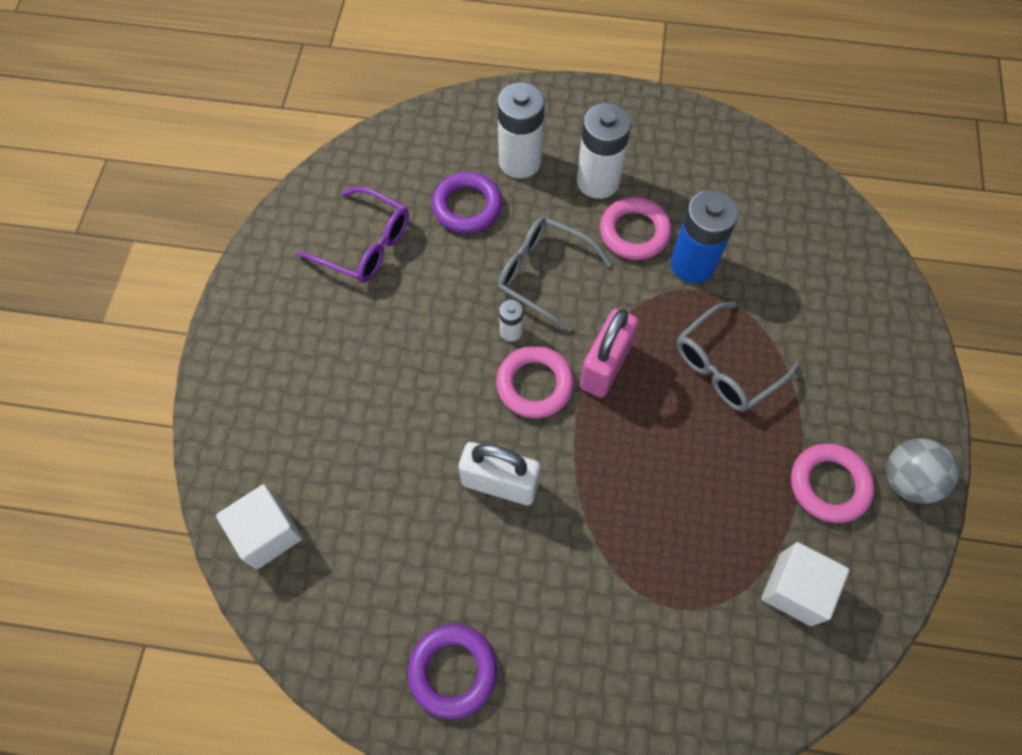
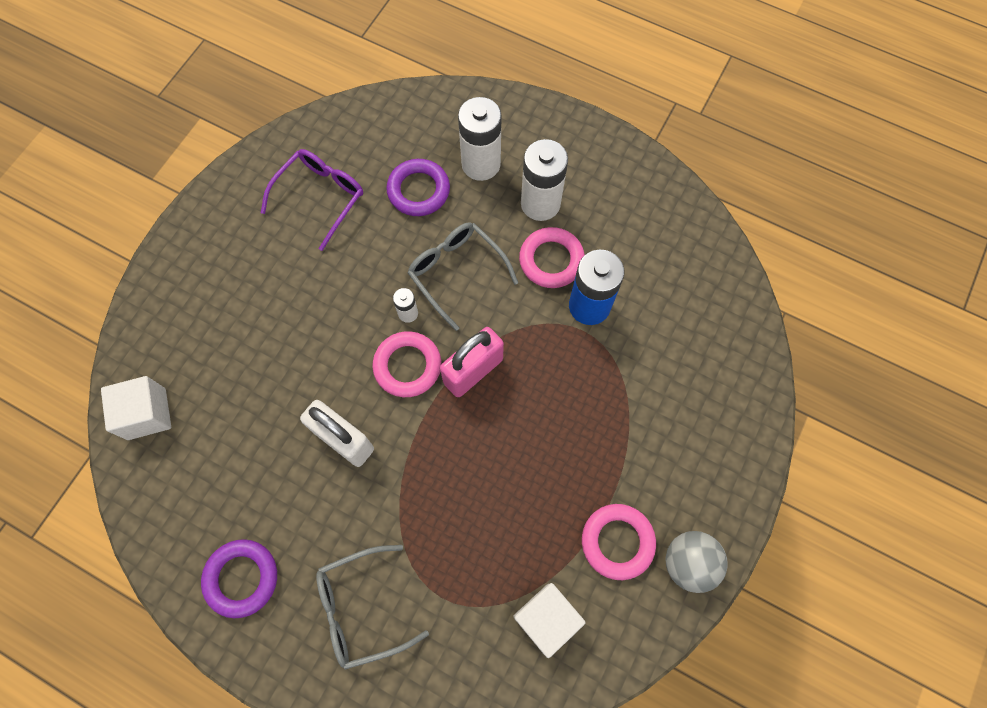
camera: 20 degrees right, 5 degrees up
(365, 245) = (320, 197): purple glasses -> purple glasses turned 105 degrees counterclockwise
(726, 366) = (576, 407): grey glasses -> grey glasses (361, 608)

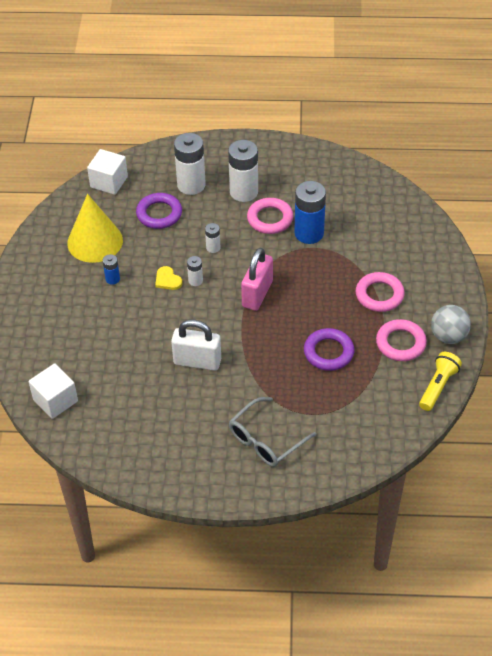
camera: 25 degrees left, 20 degrees down
(242, 578) = (179, 457): purple ring -> purple ring (328, 352)
(310, 263) = (112, 279): none -> blue battery
(320, 197) = (95, 241): purple glasses -> yellow cone
(375, 296) = (167, 280): none -> yellow heart
(407, 366) = (213, 308): pink ring -> pink ring (379, 295)
(456, 272) = (213, 248): grey glasses -> white battery
(546, 618) = (382, 397): white cube -> white cube (109, 182)
(630, 639) = (438, 386): none -> yellow flashlight

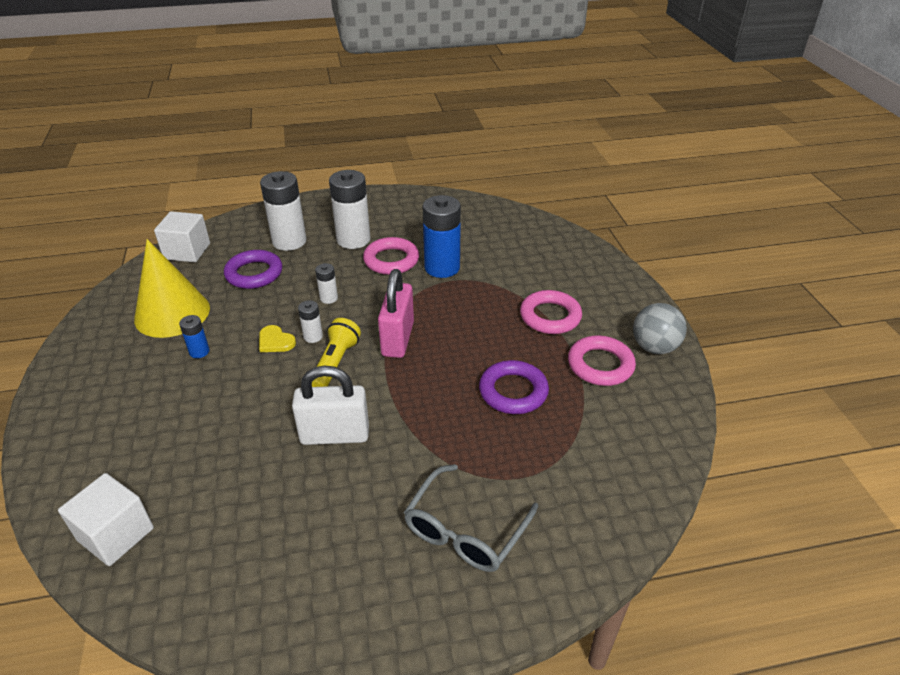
camera: 15 degrees left, 10 degrees down
(438, 386) = (672, 408): yellow flashlight -> yellow flashlight (335, 364)

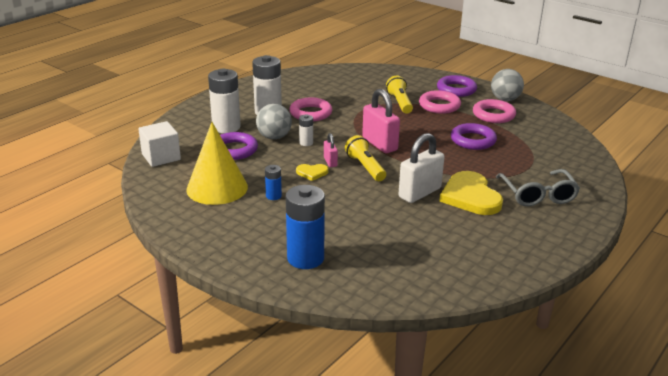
camera: 40 degrees left, 10 degrees down
(116, 534) = (382, 281): white cube -> none
(311, 275) = (274, 137): none -> grey ball
(313, 336) = (330, 162): white battery -> pink padlock
(381, 477) = (470, 196): none -> yellow heart
(442, 267) = (346, 106): blue battery -> blue battery (305, 258)
(508, 290) = (399, 103): none -> yellow flashlight
(609, 301) = (456, 89): none -> purple ring

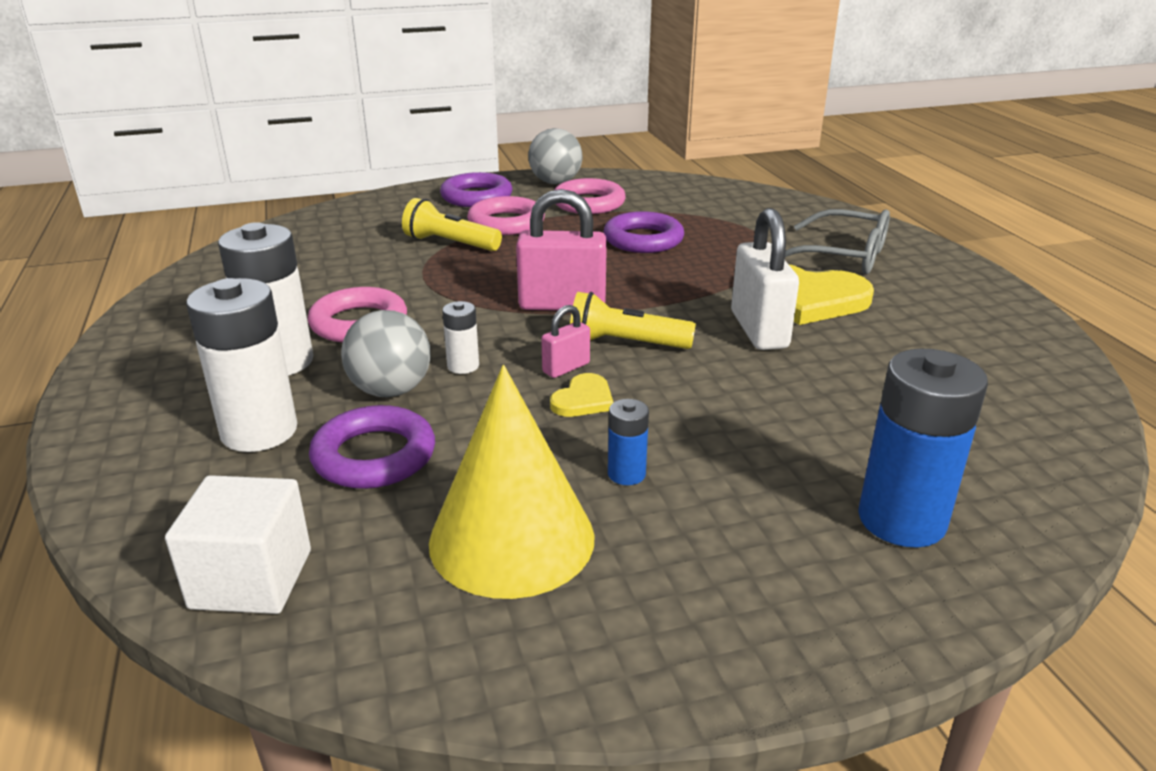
camera: 55 degrees left, 0 degrees up
(330, 162) = (566, 368): pink padlock -> pink padlock turned 60 degrees counterclockwise

